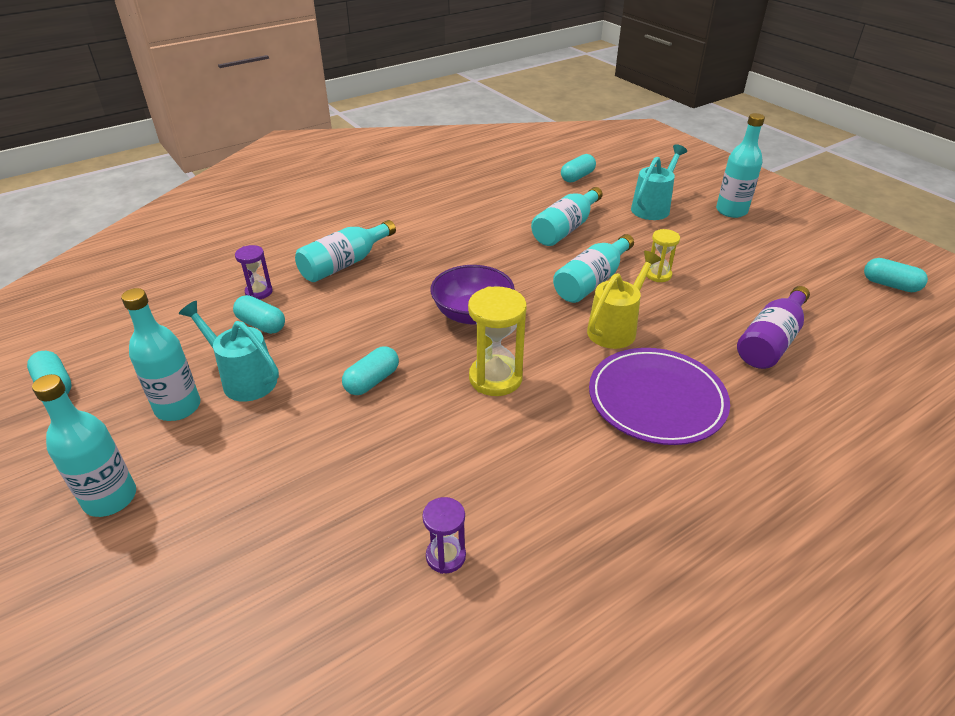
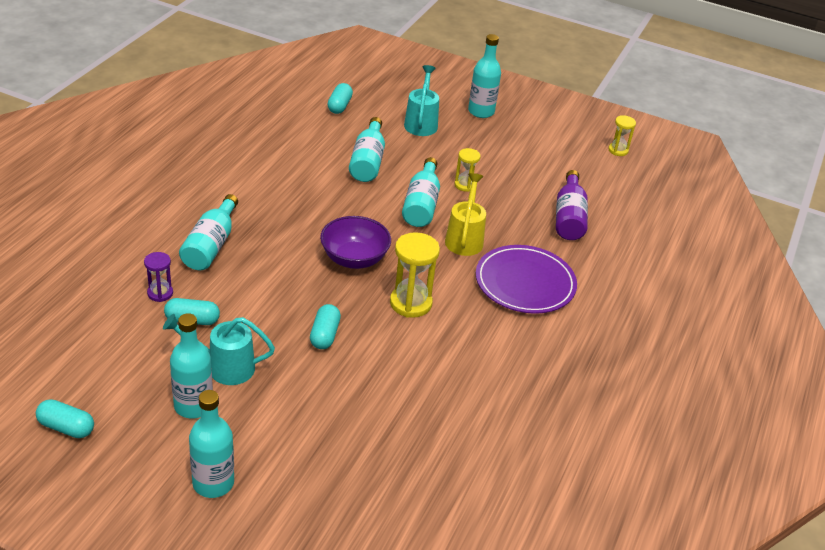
camera: 35 degrees left, 0 degrees up
(445, 556) = (470, 427): purple hourglass -> none
(890, 285) = (618, 150): turquoise capsule -> yellow hourglass

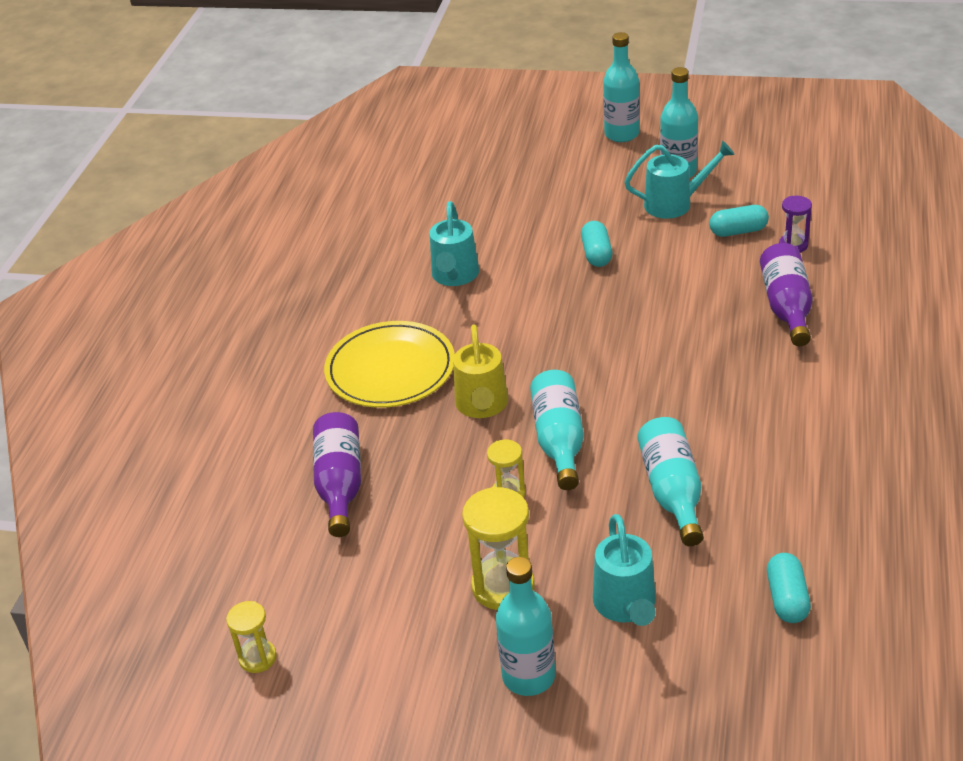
camera: 175 degrees right, 0 degrees up
(66, 427) = (768, 134): turquoise capsule -> none
(211, 245) = (786, 307): turquoise bottle -> purple bottle
(354, 259) = (610, 339): purple bowl -> none
(410, 303) = (520, 309): yellow hourglass -> yellow hourglass (503, 586)
(455, 350) = (454, 277): none -> turquoise watering can
(525, 283) = (390, 369): purple plate -> yellow plate

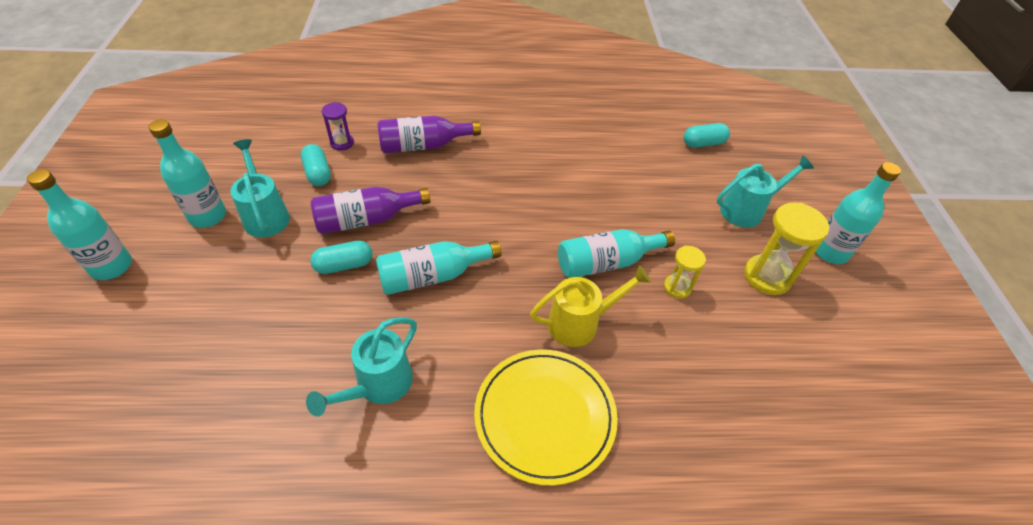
camera: 110 degrees left, 10 degrees up
(258, 658) = (931, 432): yellow hourglass -> none
(340, 484) = (718, 421): purple bottle -> purple bottle (366, 220)
(454, 277) = (378, 386): turquoise watering can -> turquoise watering can turned 135 degrees clockwise
(672, 491) = (637, 195): turquoise bottle -> turquoise bottle (433, 276)

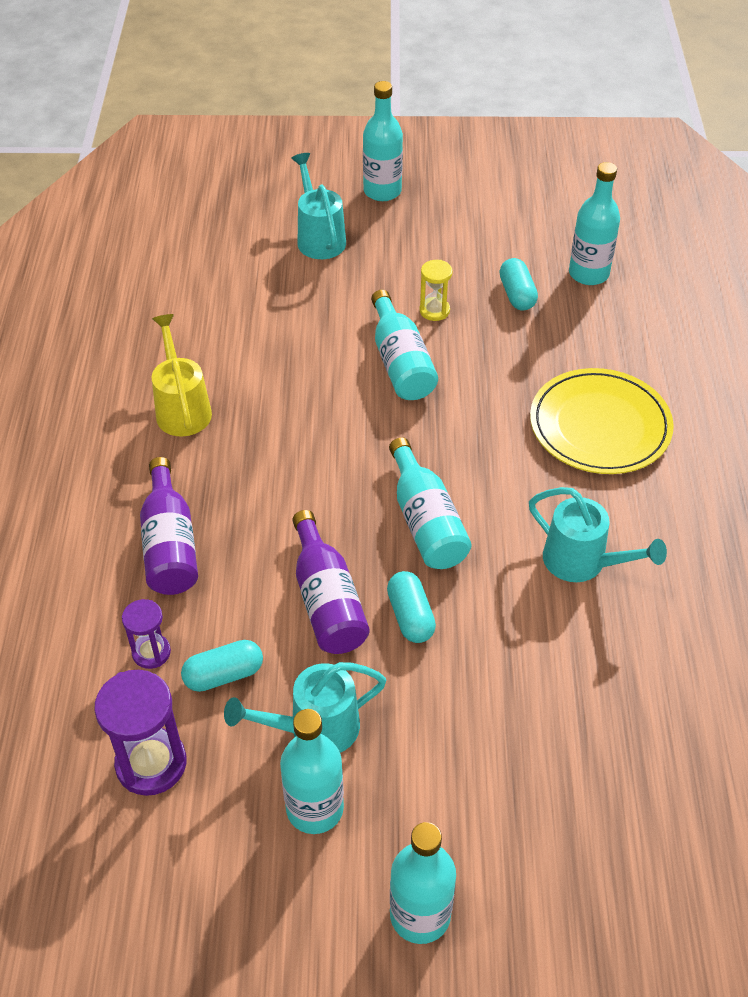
camera: 85 degrees left, 0 degrees up
(265, 147) = (151, 763): none -> purple hourglass
(581, 323) = (486, 391): yellow watering can -> yellow watering can (182, 408)
(703, 143) = (196, 252): turquoise capsule -> turquoise capsule (517, 294)
(767, 276) = (417, 242): yellow hourglass -> none
(773, 426) = (588, 274): none -> turquoise bottle

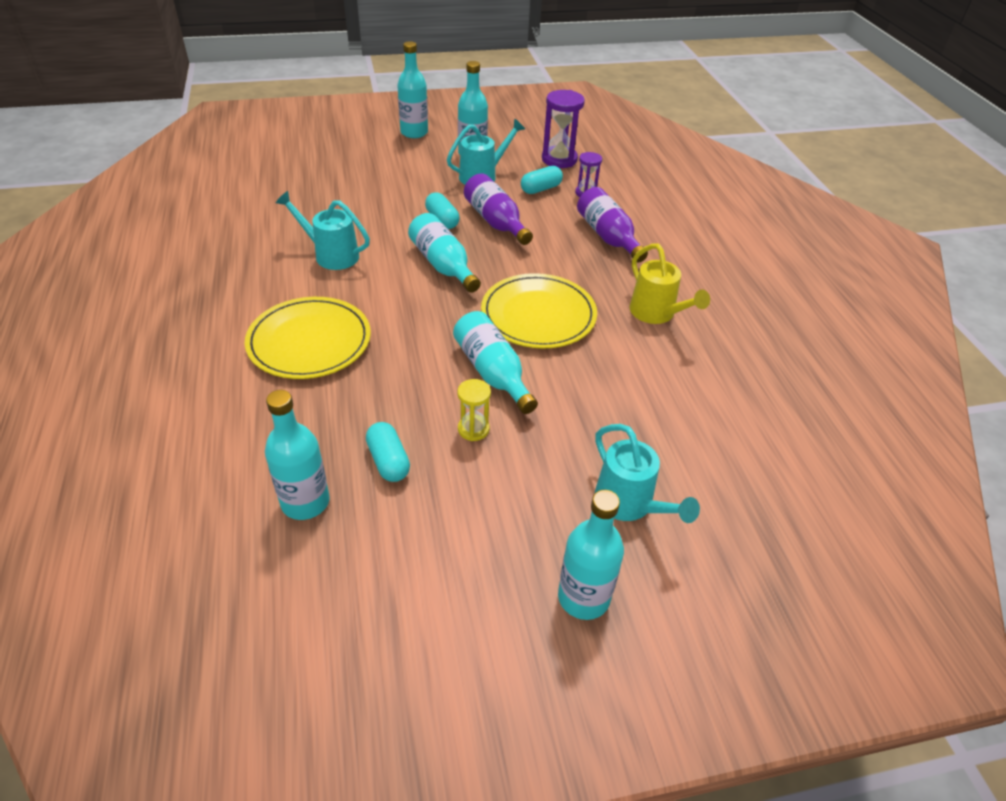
camera: 165 degrees right, 5 degrees down
(325, 426) = (538, 315): none -> yellow plate

